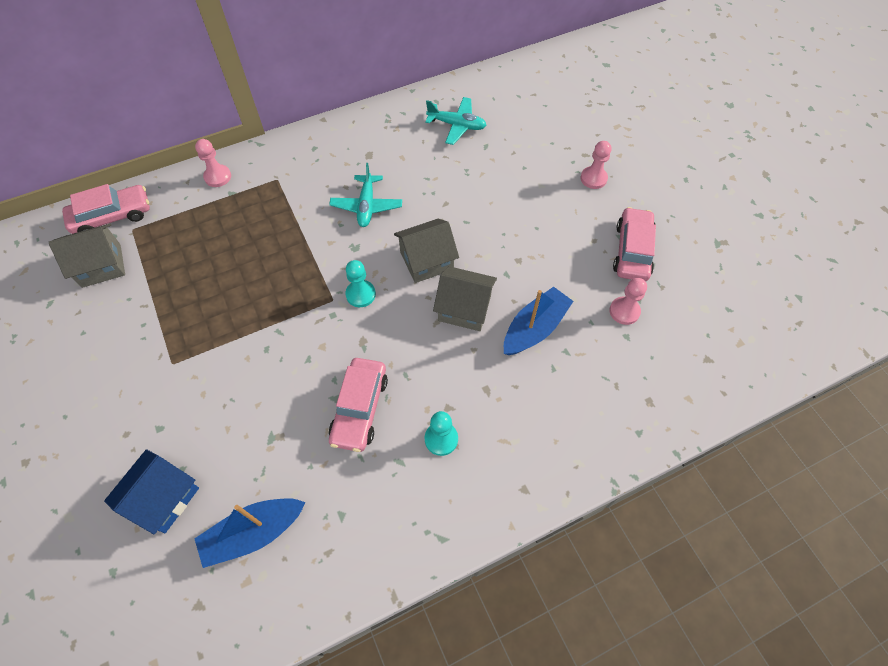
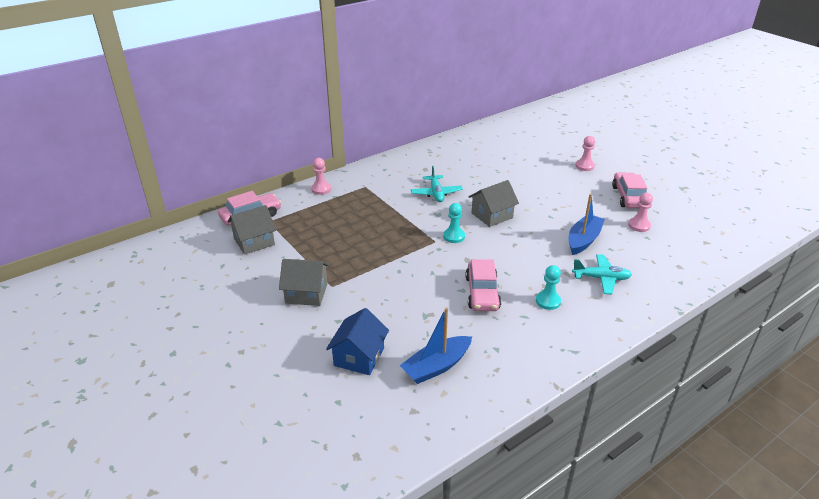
camera: 10 degrees left, 25 degrees down
(457, 125) = (479, 150): turquoise plane -> turquoise plane (601, 278)
(464, 308) = (530, 235): grey house -> grey house (306, 293)

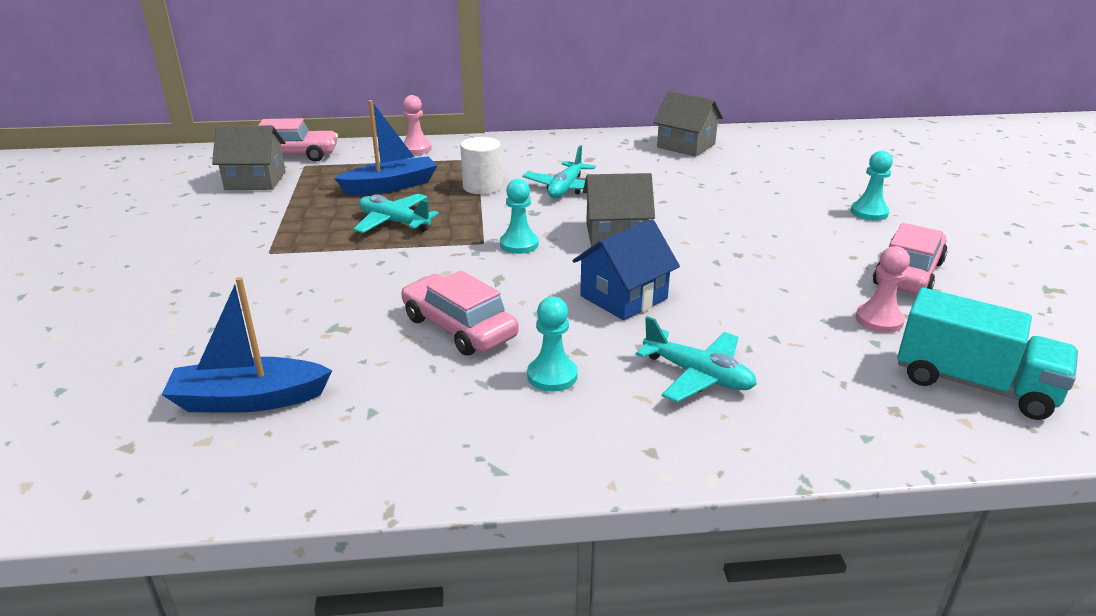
camera: 30 degrees right, 5 degrees down
(306, 293) = (226, 250): grey house -> grey house (686, 146)
(359, 357) = (170, 345): blue house -> blue house (623, 297)
(374, 244) = (394, 222): none -> turquoise plane
(392, 205) = (482, 187): none -> white cylinder
(482, 293) = (459, 327): pink car -> pink car turned 105 degrees clockwise
(583, 240) = (736, 310): blue boat -> blue boat (391, 186)
(584, 166) = (869, 212): pink pawn -> turquoise pawn
(694, 244) = (974, 384): none -> turquoise truck

